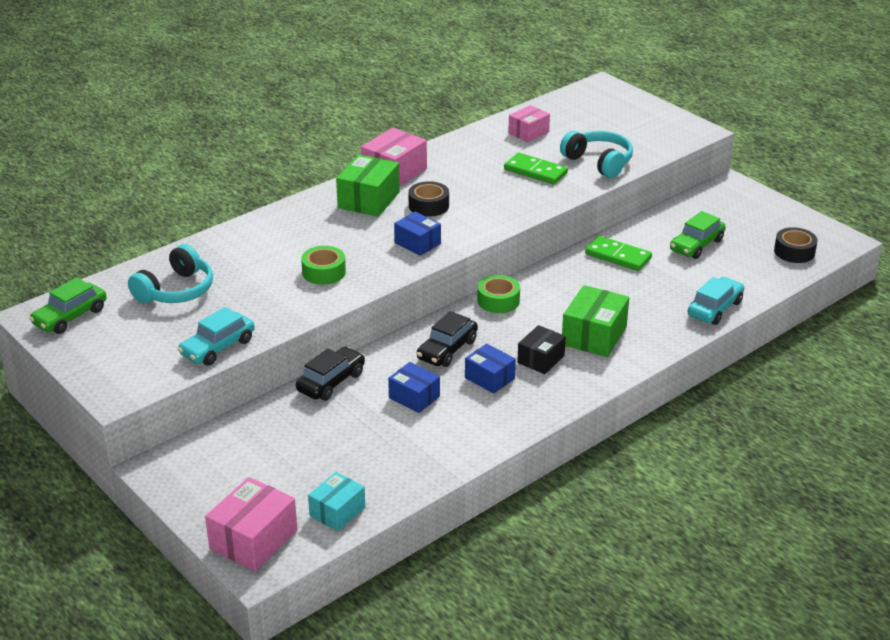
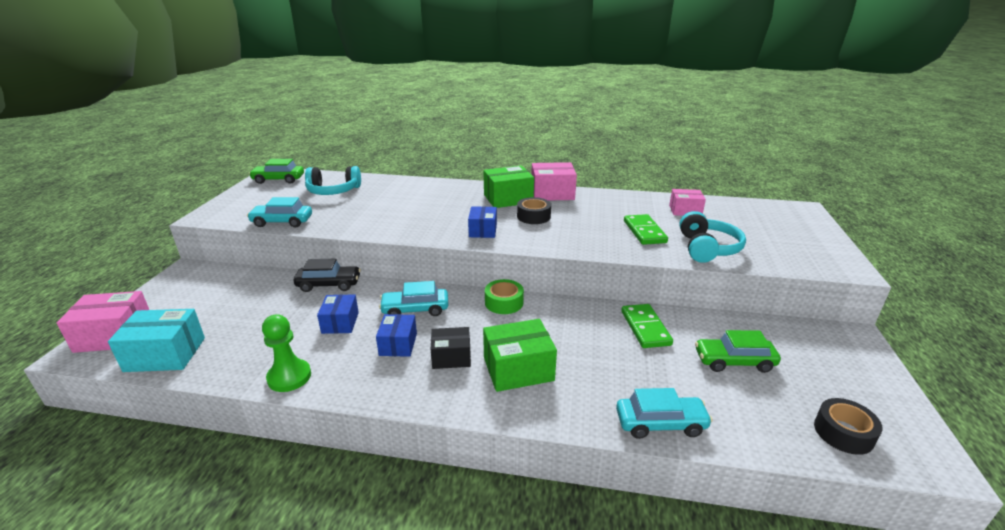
camera: 50 degrees right, 5 degrees down
(324, 272) = (405, 218): green tape -> none
(337, 511) = (165, 354): turquoise box -> turquoise box, size x1.54
(447, 349) = (415, 309): black car -> turquoise car
(466, 448) = (289, 377): none -> green pawn

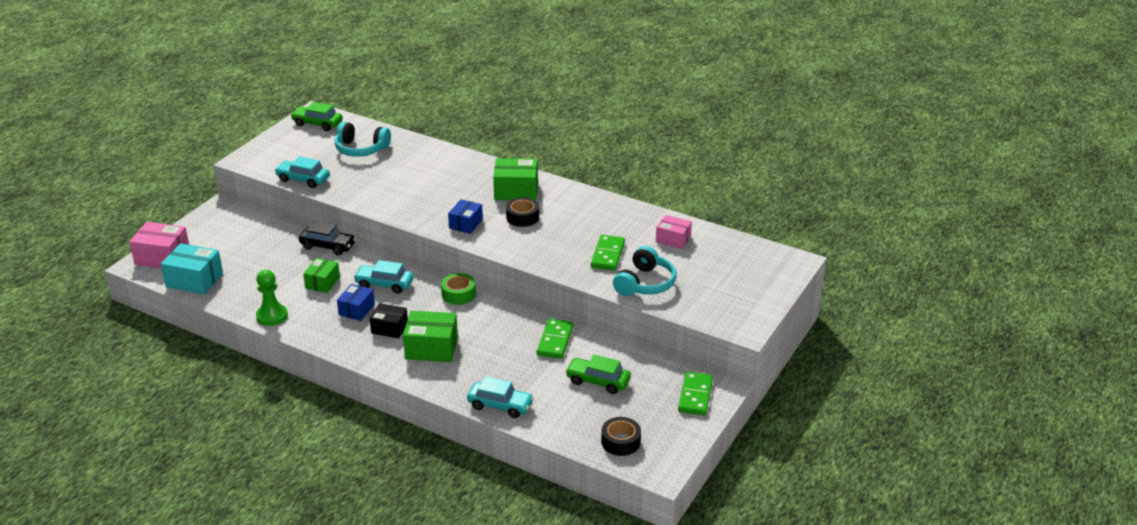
camera: 20 degrees right, 5 degrees up
(340, 323) = (322, 282): blue box -> green box
(552, 193) = (564, 192): pink box -> none
(843, 352) = (695, 396): none -> green domino

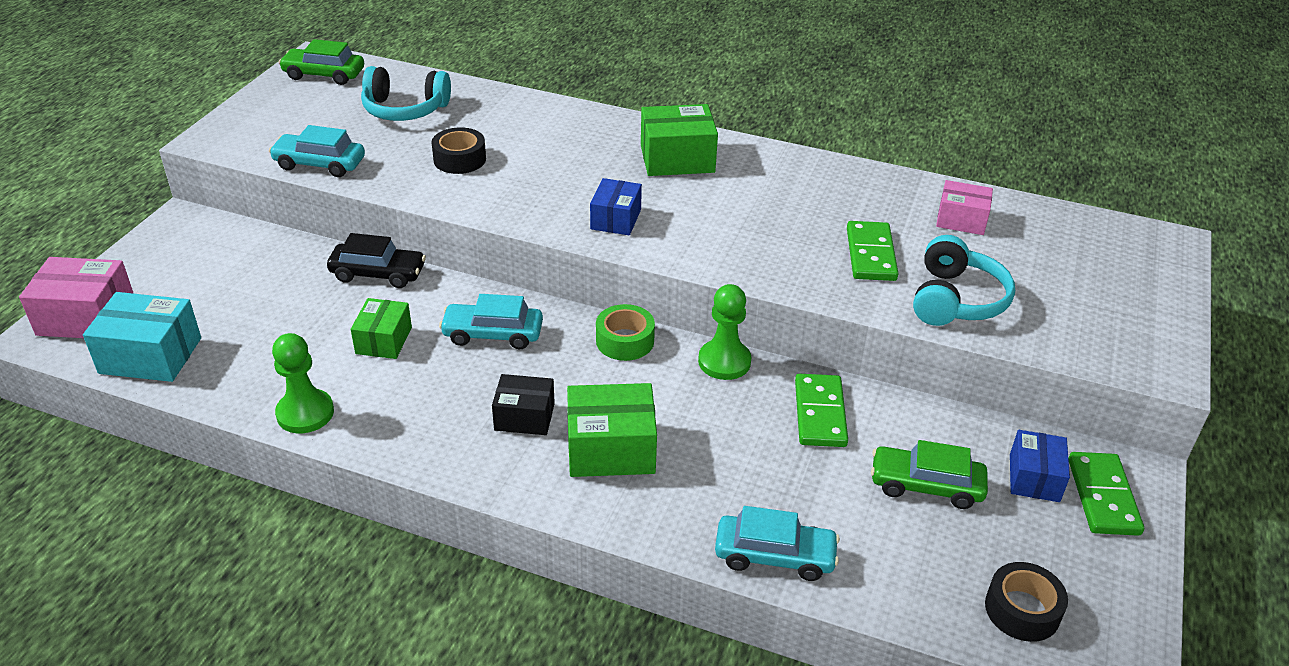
camera: 10 degrees left, 5 degrees up
(356, 310) = (456, 386): blue box -> blue box (1034, 478)
(511, 310) = (724, 362): none -> green pawn
(522, 217) = (705, 201): black tape -> black tape (459, 159)

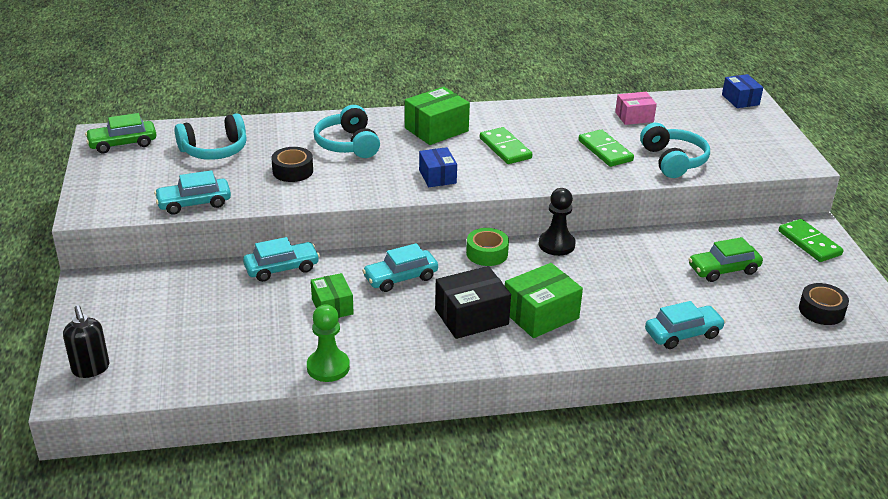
camera: 30 degrees left, 5 degrees down
(86, 317) = (91, 369): pink box -> black soap dispenser
(150, 355) = (173, 374): turquoise box -> none
(378, 274) = (282, 268): black car -> turquoise car
(524, 417) = (471, 317): black box -> black box, size x1.54
(554, 146) = (348, 144): none -> turquoise headphones
(724, 362) = (556, 244): green pawn -> black pawn
(819, 413) = (635, 253): green domino -> green domino (505, 148)
(1034, 478) = (770, 246): blue box -> blue box (740, 100)

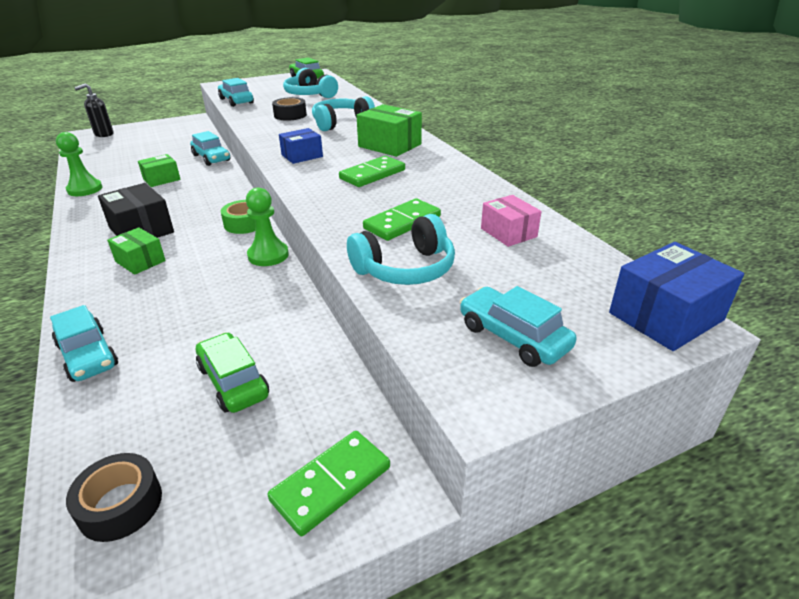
camera: 75 degrees right, 0 degrees up
(400, 278) = (201, 195): turquoise car -> turquoise car (513, 337)
(540, 315) = (140, 261): green box -> green box, size x0.65
(556, 244) = (268, 255): black pawn -> green pawn
(740, 100) = (666, 316): blue box -> blue box, size x1.54

